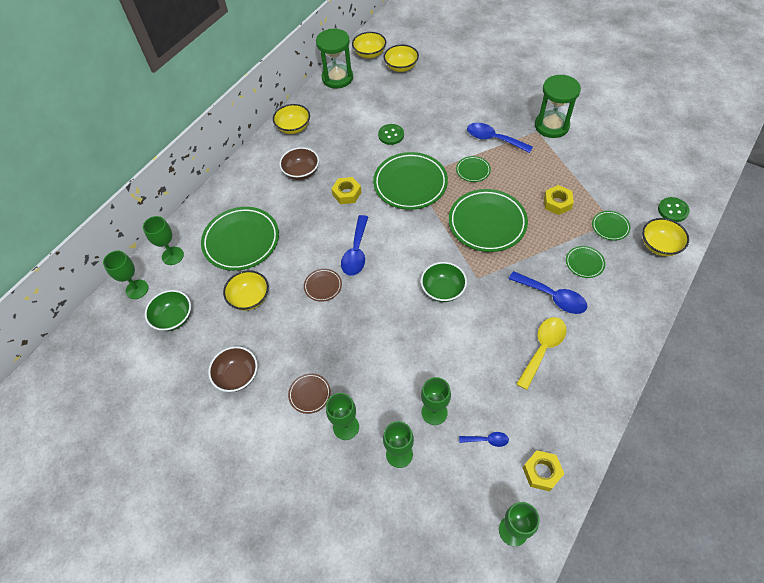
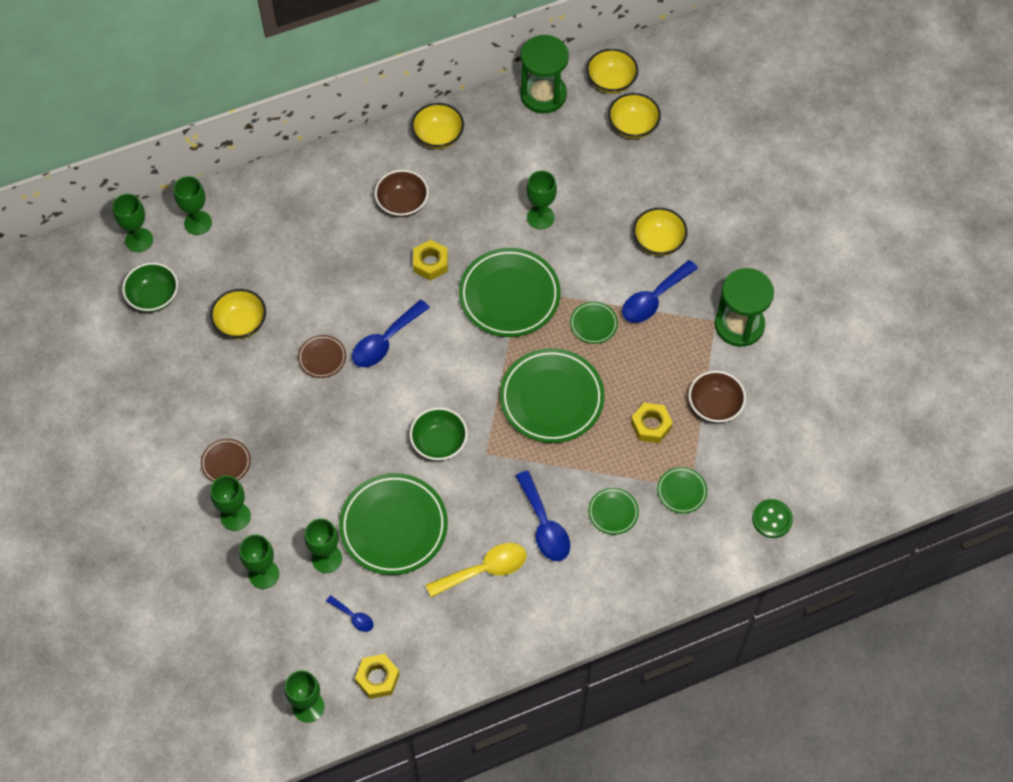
camera: 30 degrees right, 5 degrees up
(237, 376) = (173, 399): brown bowl -> brown bowl (714, 405)
(241, 241) = (278, 250): green plate -> green plate (393, 526)
(391, 135) = (540, 217): green button -> green goblet
(493, 139) = (654, 299): blue spoon -> blue spoon turned 105 degrees counterclockwise
(659, 245) = (714, 547): yellow bowl -> yellow bowl (658, 241)

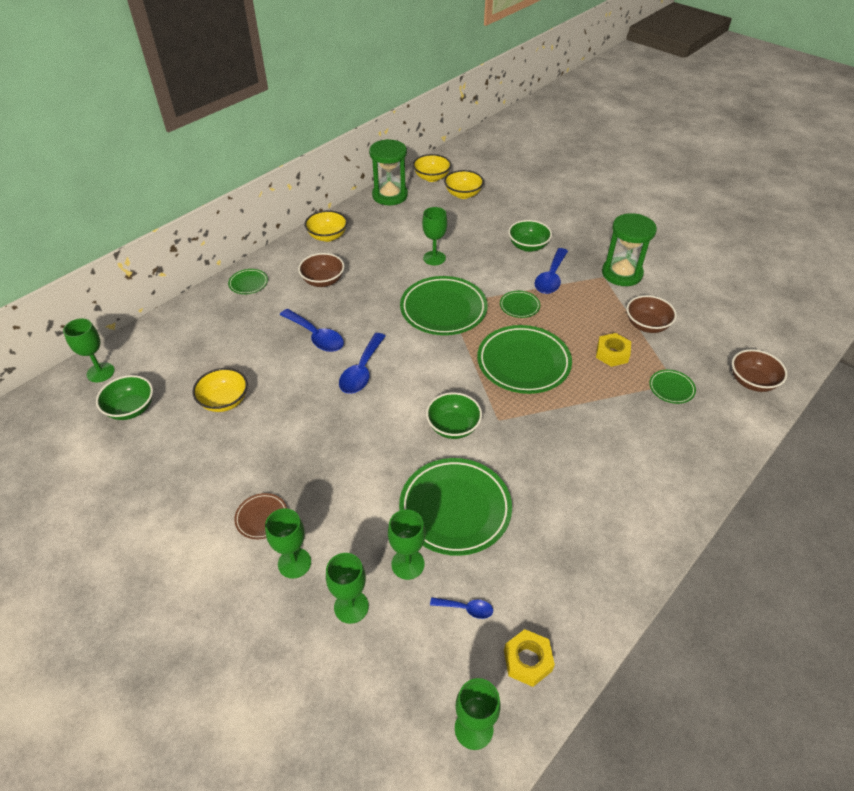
camera: 25 degrees left, 15 degrees down
(198, 223) = (152, 344): green goblet -> none
(322, 358) = (313, 401): brown plate -> none
(430, 263) = (368, 309): yellow nut -> none
(484, 570) = (560, 512): yellow spoon -> none
(544, 525) = (585, 455): blue spoon -> blue spoon (316, 336)
(613, 512) = (632, 423): green plate -> green plate (248, 283)
(658, 241) = (528, 246): yellow bowl -> green bowl
(772, 519) = (752, 381): green button -> brown bowl

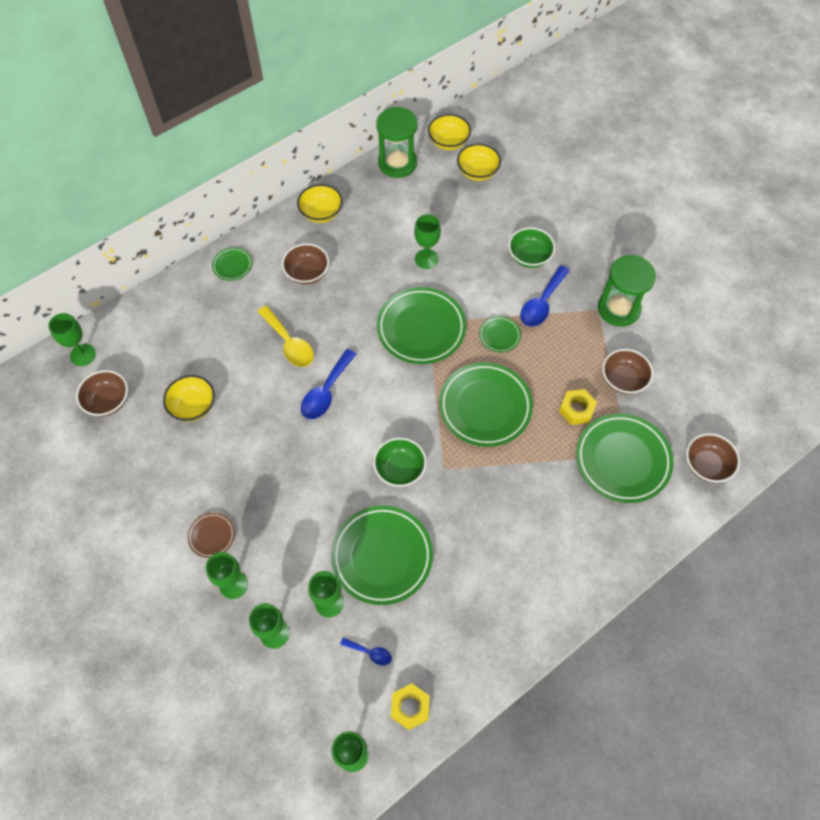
camera: 10 degrees right, 15 degrees up
(131, 409) = (108, 401): green bowl -> brown bowl
(316, 336) = (289, 343): blue spoon -> yellow spoon
(671, 388) = (622, 460): green plate -> green plate, size x2.14

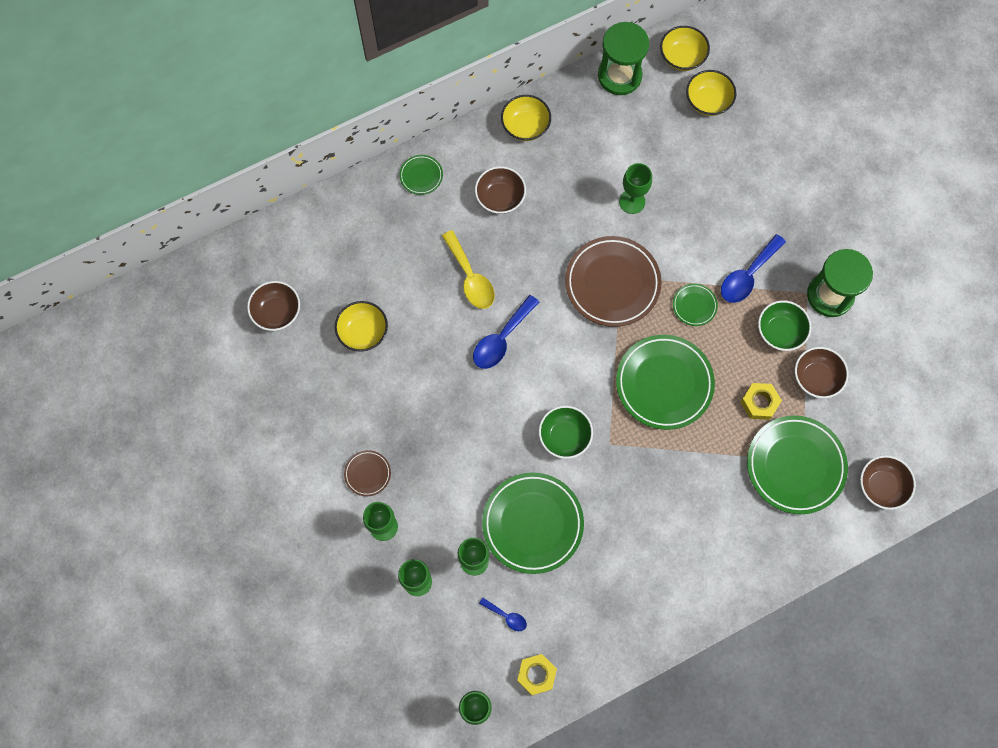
camera: 10 degrees right, 10 degrees up
(83, 355) = (255, 255): green goblet -> none
(421, 328) = (612, 283): green plate -> brown plate
(529, 257) = (745, 217): green bowl -> green bowl (780, 331)

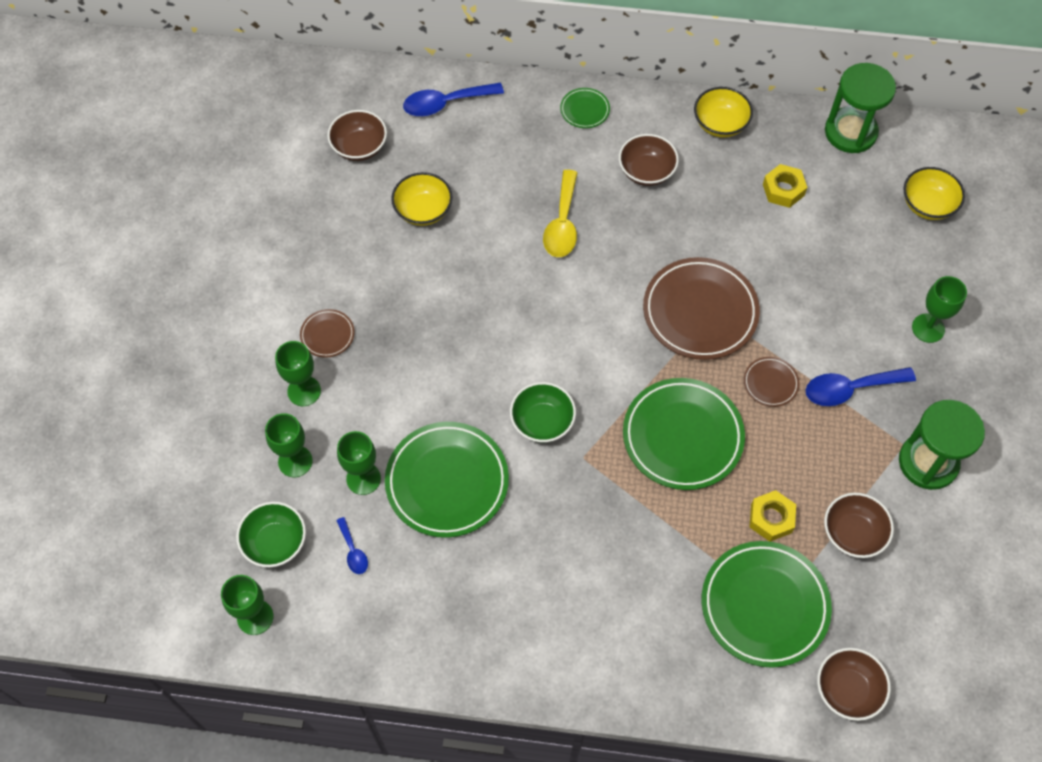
camera: 35 degrees right, 10 degrees down
(501, 339) = (549, 295): blue spoon -> blue spoon (445, 103)
(536, 675) = (338, 627): yellow nut -> yellow nut (783, 190)
(632, 201) = (777, 250): green goblet -> green goblet (928, 328)
(682, 57) = (929, 151): yellow bowl -> none
(694, 306) = (770, 383): green plate -> brown plate
(780, 331) = (845, 464): green bowl -> green bowl (275, 542)

